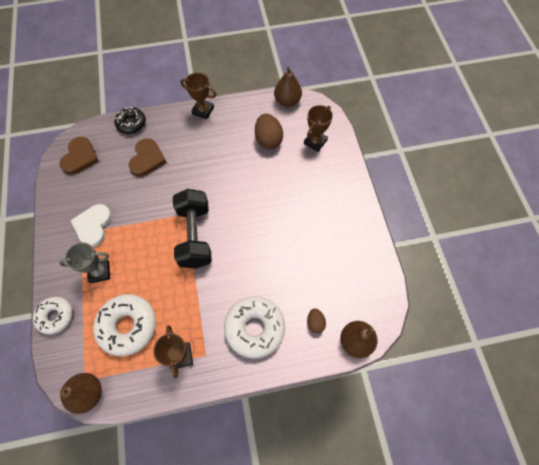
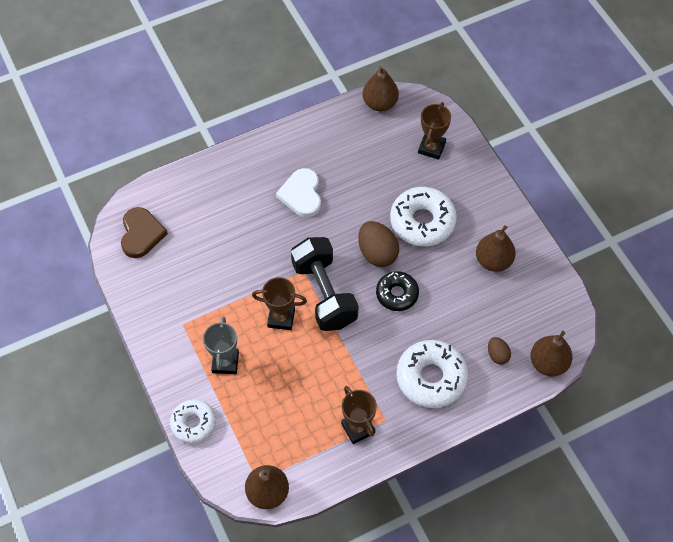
camera: 15 degrees left, 5 degrees down
(93, 226) = (195, 312): white heart -> white heart (301, 194)
(99, 272) = (225, 362): grey trophy -> grey trophy turned 60 degrees counterclockwise
(128, 326) = (284, 412): white donut -> white donut (422, 222)
(131, 123) = (190, 176): black donut -> black donut (397, 294)
(147, 159) = (229, 216): brown heart -> none
(203, 110) = (276, 139): brown trophy -> brown trophy (281, 318)
(268, 140) = (372, 158): brown egg -> brown egg (377, 253)
(336, 242) = (493, 261): none -> brown pear

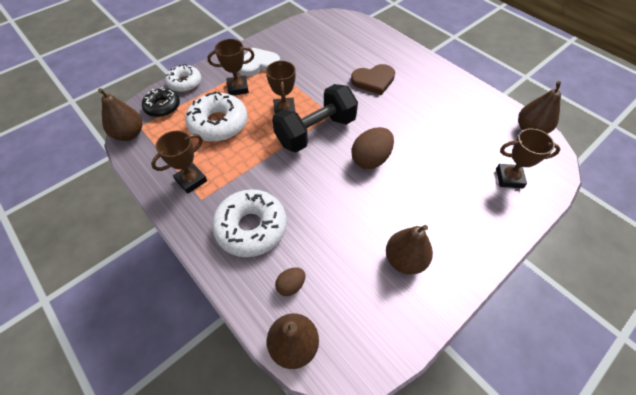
camera: 75 degrees right, 5 degrees down
(141, 234) = (328, 27): brown heart -> brown heart (373, 81)
(225, 362) = (238, 88): grey trophy -> brown trophy
(301, 194) = (404, 99): white heart -> white heart (258, 64)
(397, 294) = (333, 182): black donut -> black donut (162, 107)
(422, 222) = (421, 187): white donut -> white donut (218, 124)

